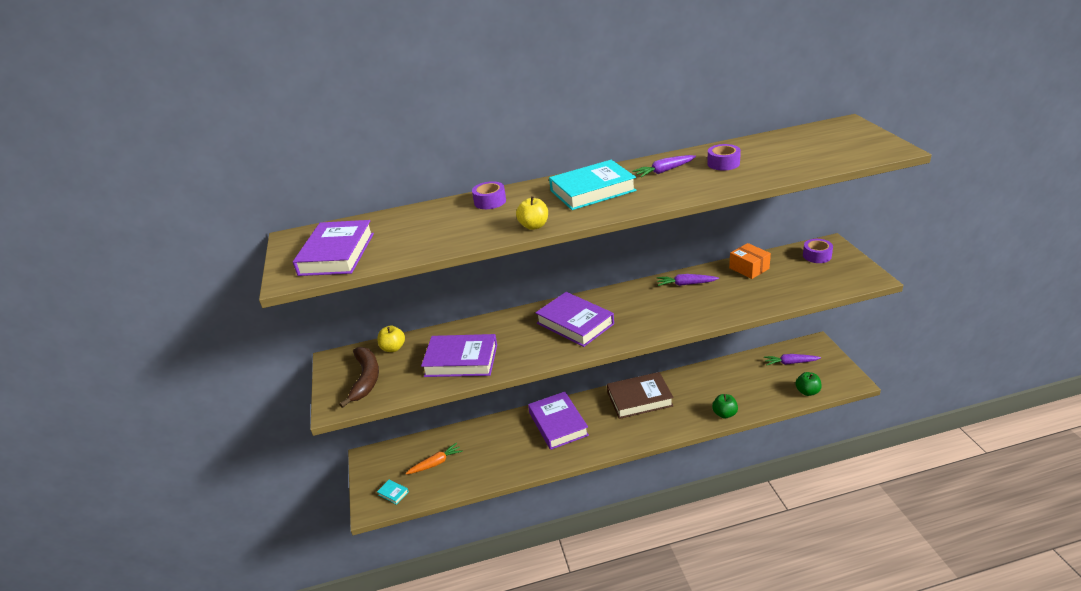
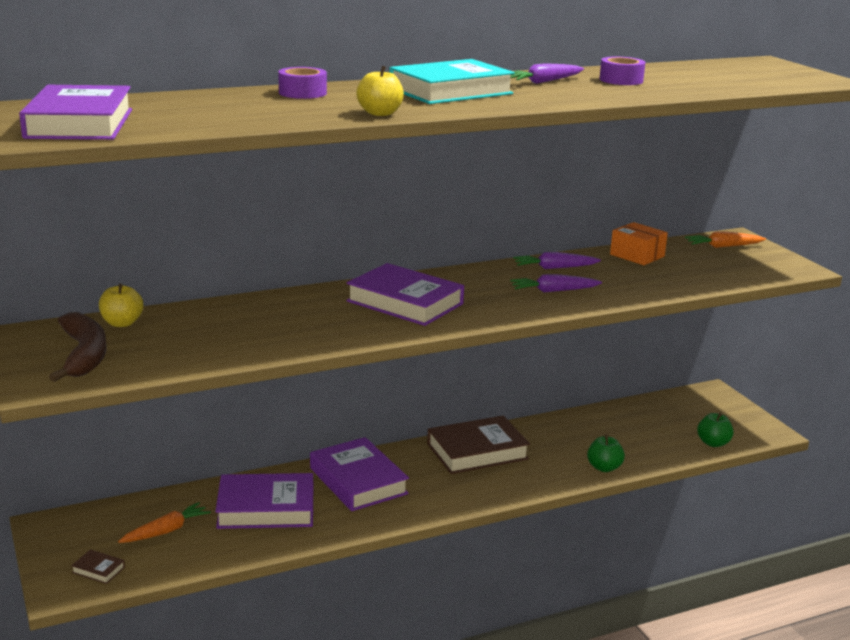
camera: 15 degrees left, 10 degrees down
(393, 493) = (98, 570): turquoise book -> brown book
(461, 360) = (238, 337): purple book -> purple book (266, 508)
(790, 363) = (683, 412): purple carrot -> purple carrot (554, 291)
(817, 256) = (723, 246): purple tape -> orange carrot

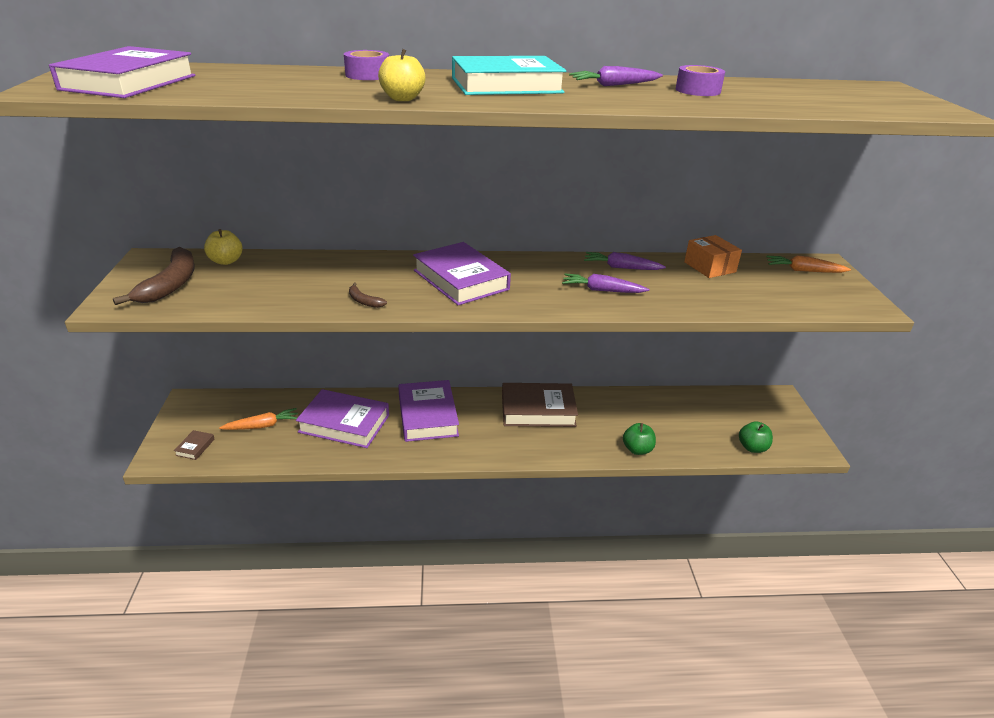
camera: 20 degrees right, 10 degrees up
(98, 570) = (195, 447): brown book -> brown book turned 60 degrees clockwise
(323, 337) = (364, 301): none -> brown banana

